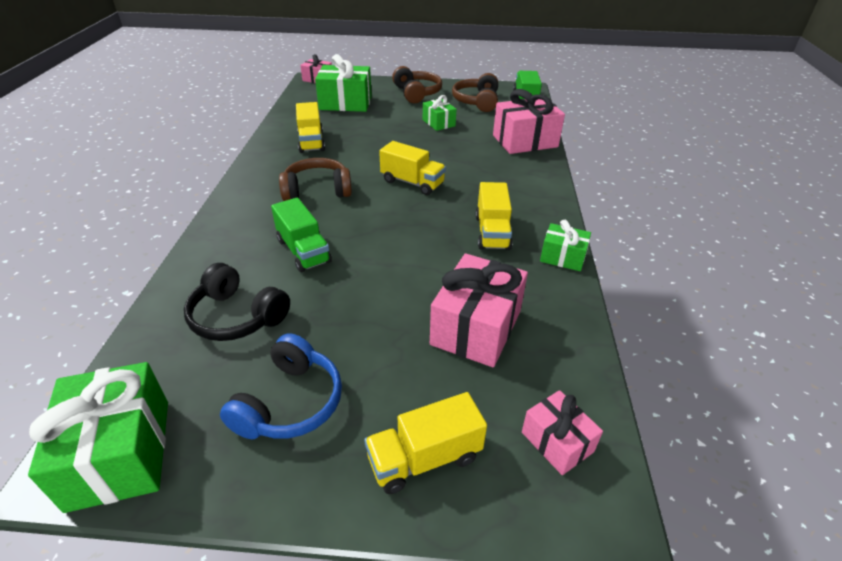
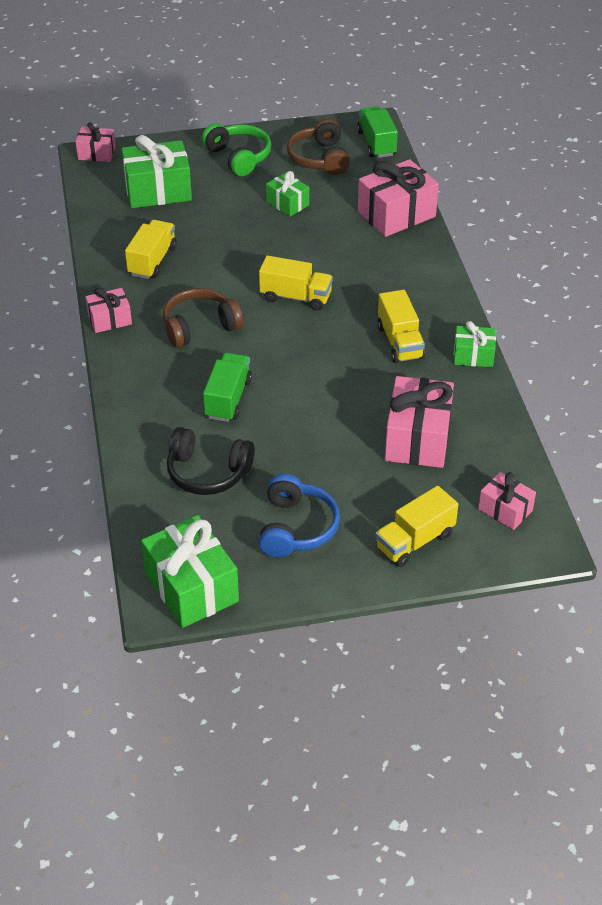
camera: 15 degrees left, 5 degrees up
(248, 173) = (109, 319): none -> pink gift
(303, 251) = (228, 399): green truck -> green truck turned 120 degrees counterclockwise
(311, 142) = (152, 261): yellow truck -> yellow truck turned 135 degrees counterclockwise
(417, 93) = (239, 157): brown headphones -> green headphones

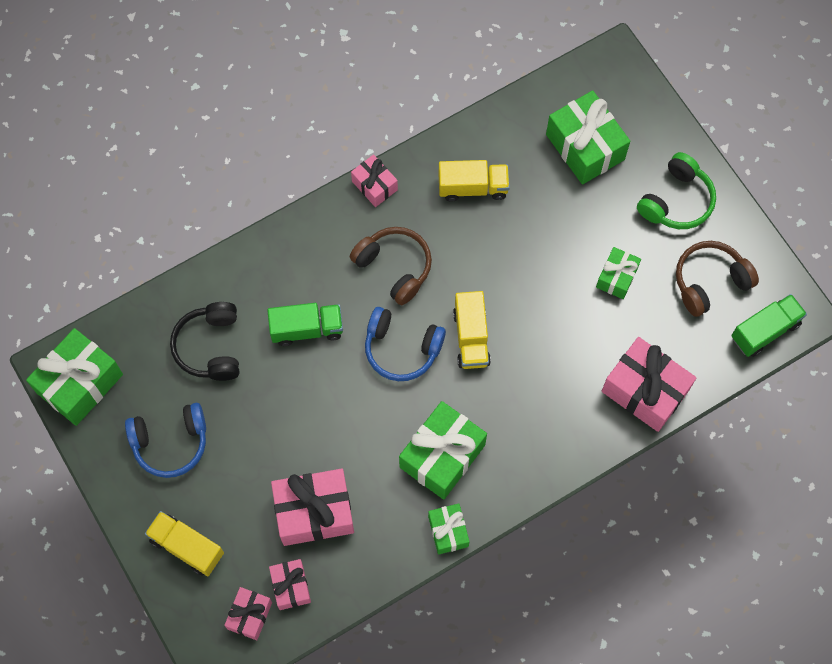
camera: 70 degrees right, 25 degrees up
(96, 153) = (621, 64): pink gift -> pink gift (291, 586)
(283, 342) = (401, 349): none -> blue headphones
(400, 342) = (442, 456): yellow truck -> green gift

